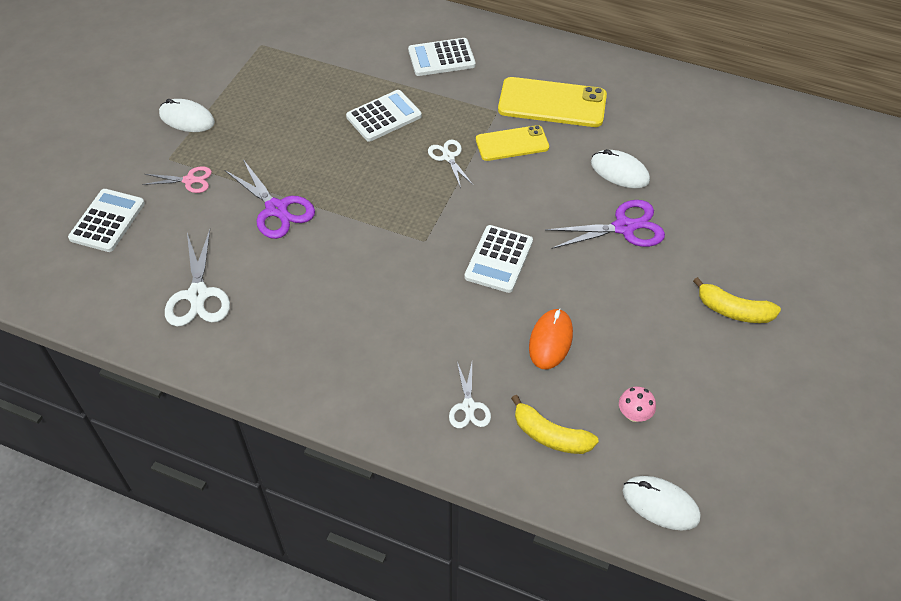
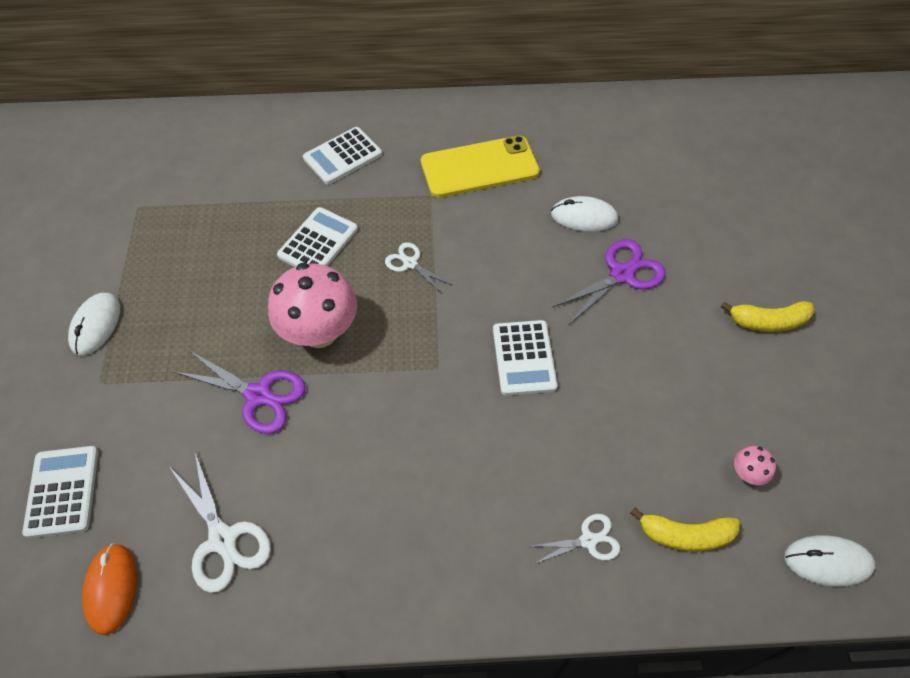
camera: 25 degrees left, 5 degrees up
(187, 119) = (96, 325): white mouse -> white mouse turned 75 degrees counterclockwise
(189, 180) = (138, 400): pink scissors -> none
(347, 182) = (319, 332): none -> pink mushroom
(468, 407) = (588, 540): white scissors -> white scissors turned 75 degrees counterclockwise
(512, 143) = (465, 225): yellow phone -> none
(550, 340) = (624, 427): orange mouse -> orange mouse (111, 588)

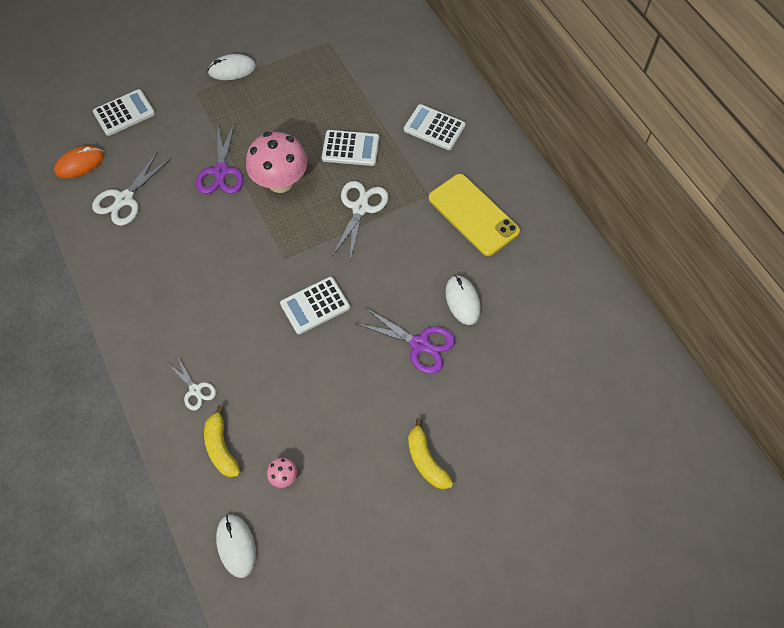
camera: 65 degrees right, 5 degrees up
(410, 263) = (360, 208): white scissors -> white scissors, size x1.66

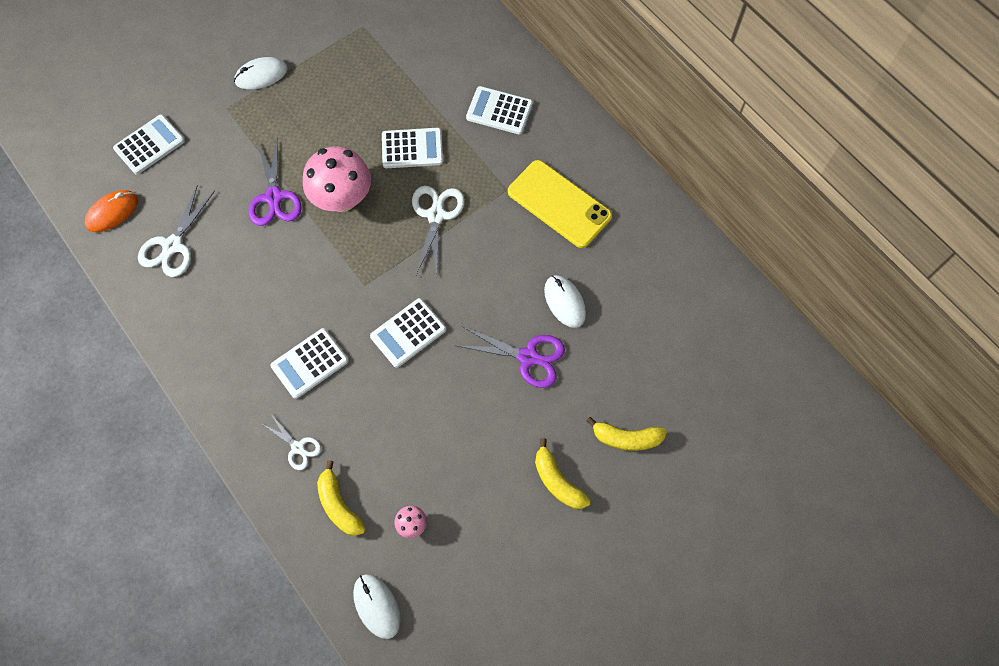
camera: 10 degrees left, 5 degrees up
(221, 318) = (309, 363): none -> white calculator
(498, 432) = (626, 438): none -> yellow banana

